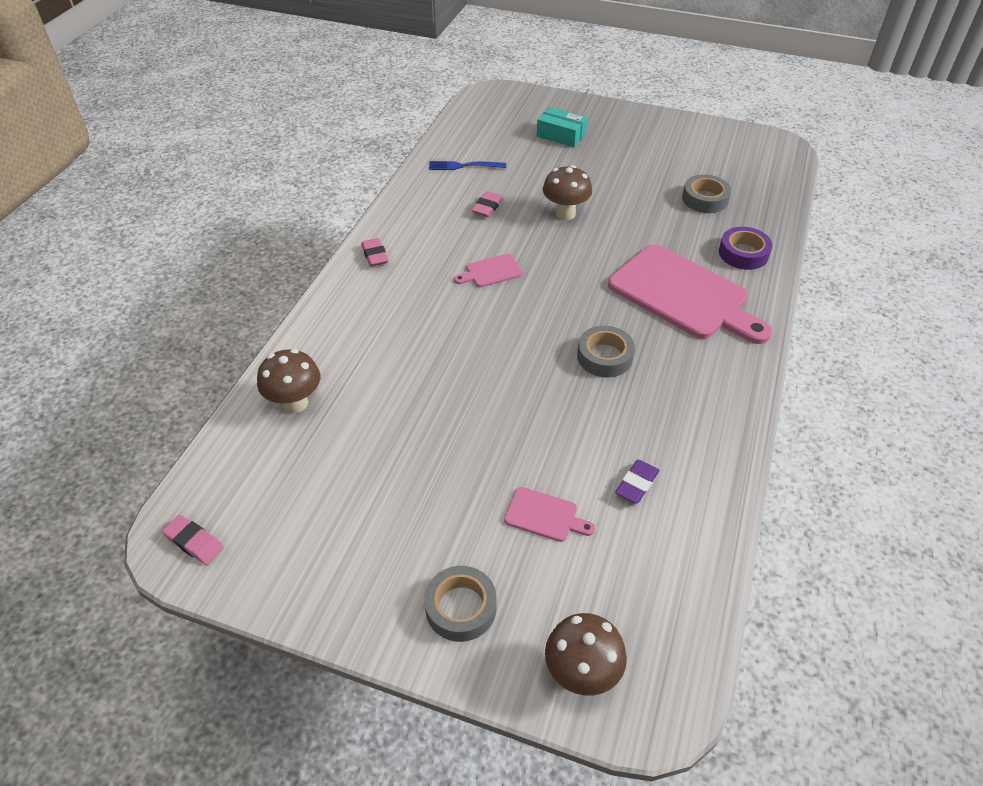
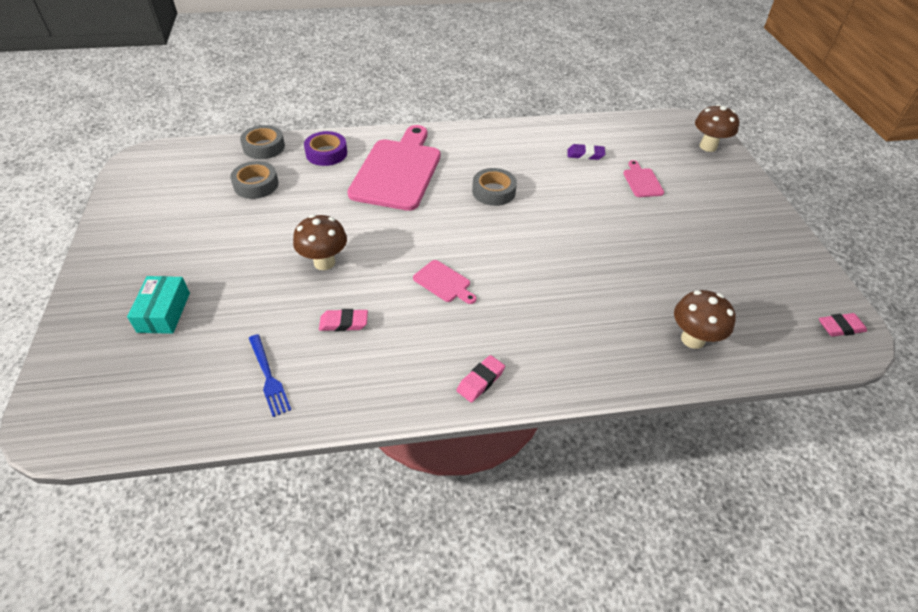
camera: 120 degrees left, 0 degrees up
(194, 542) = (840, 327): pink eraser -> pink eraser turned 75 degrees clockwise
(461, 607) = (727, 193): grey tape -> grey tape (264, 147)

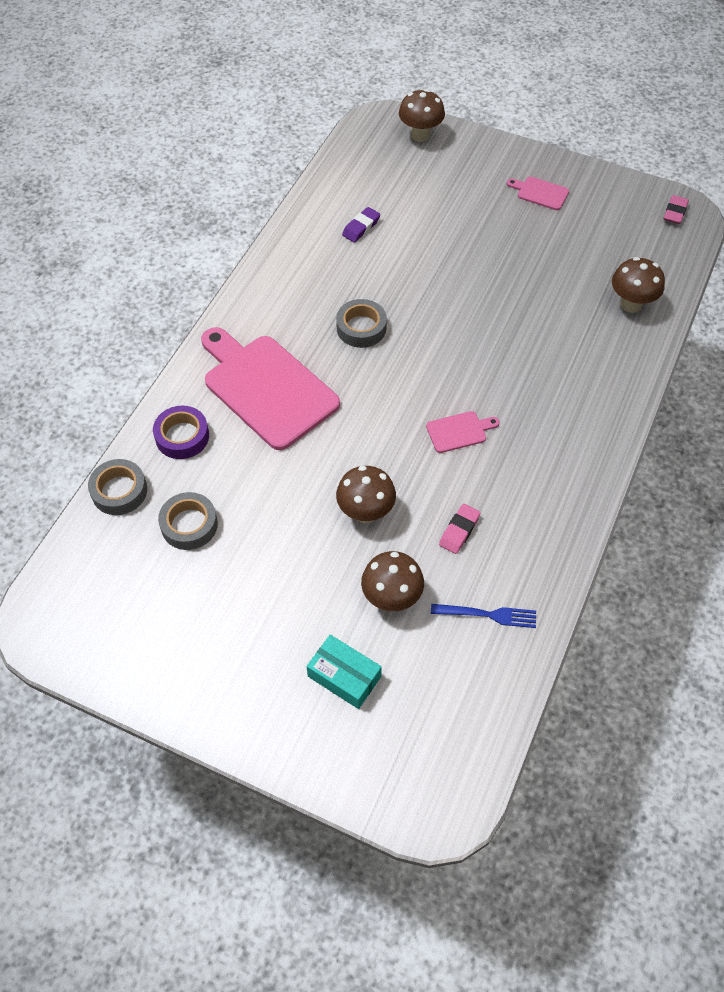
camera: 55 degrees left, 10 degrees up
(252, 309) = (391, 598): none -> brown mushroom
(480, 381) = (587, 463): pink eraser -> none
(642, 181) = (431, 212): pink cutting board -> pink cutting board (540, 193)

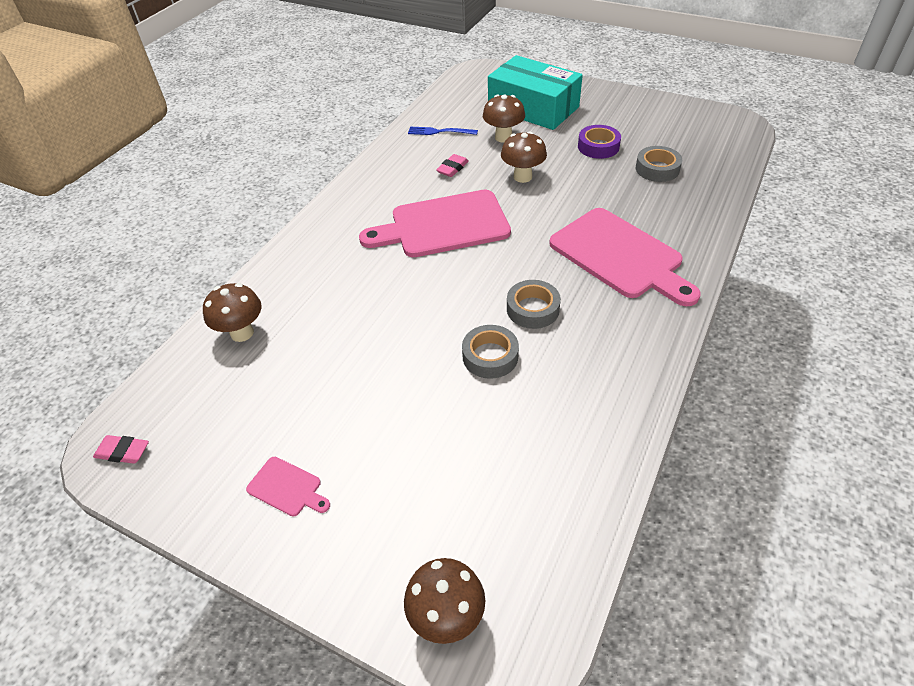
camera: 175 degrees left, 10 degrees down
(119, 491) = (722, 186): grey tape -> grey tape (490, 356)
(182, 436) = (685, 220): purple tape -> purple tape (598, 146)
(344, 676) = (533, 108): turquoise box -> turquoise box, size x2.00
(361, 227) = (539, 433): purple eraser -> none
(459, 431) = (443, 225): pink cutting board -> pink cutting board, size x2.34
(675, 212) = (123, 452): pink eraser -> pink eraser turned 75 degrees clockwise

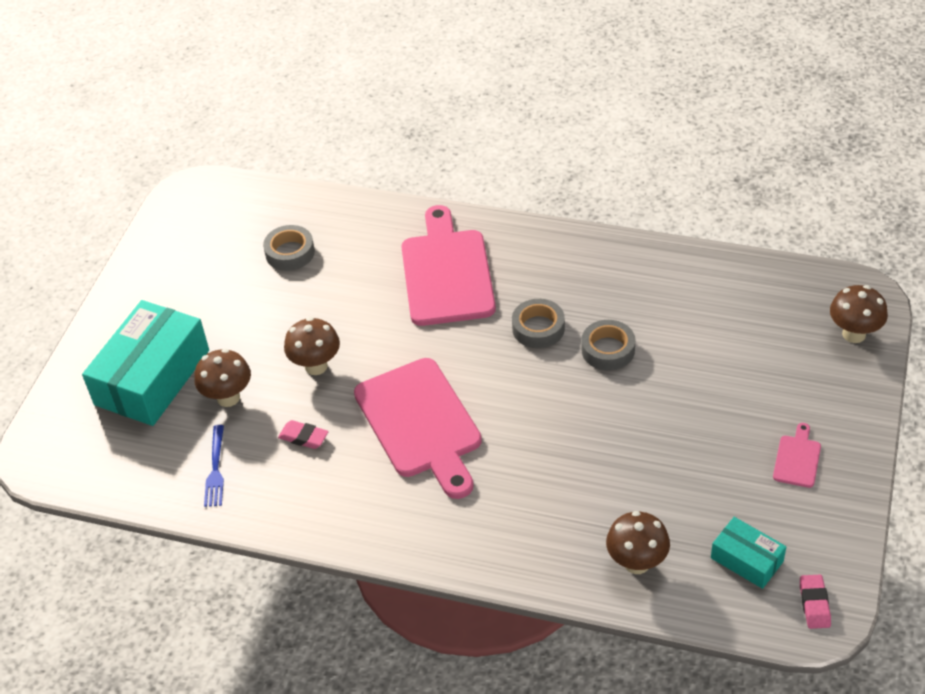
camera: 100 degrees left, 0 degrees up
(199, 411) = (747, 559): none -> turquoise box
(598, 146) = (246, 305): purple tape -> none
(620, 256) = (446, 272): pink cutting board -> pink cutting board turned 45 degrees counterclockwise

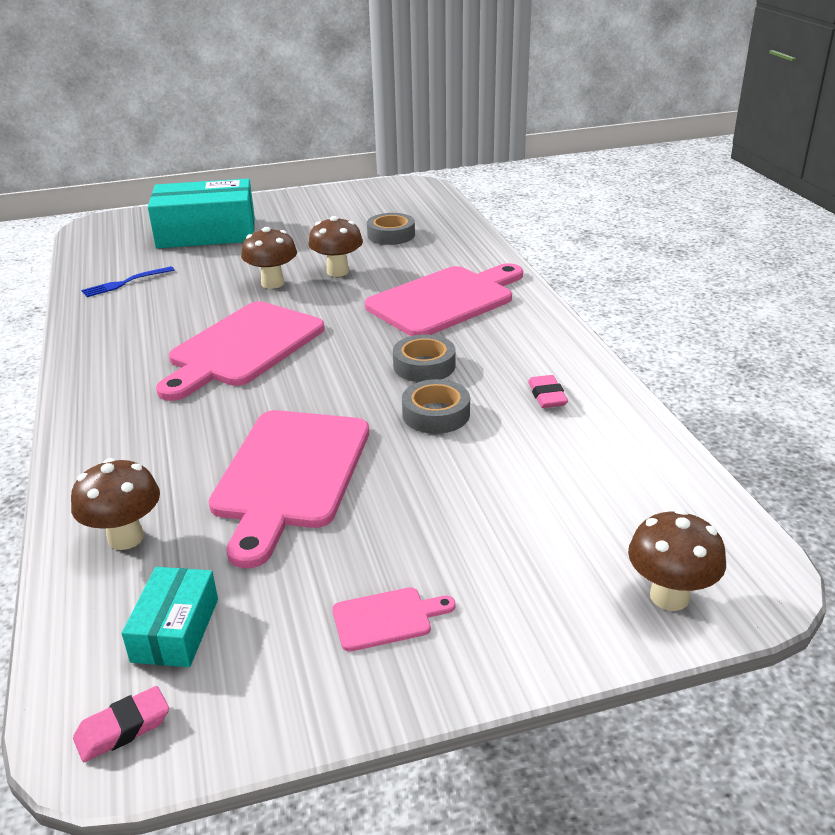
camera: 55 degrees right, 15 degrees down
(228, 397) = (207, 263): brown mushroom -> brown mushroom (337, 272)
(303, 437) = (185, 304): pink eraser -> pink eraser (547, 396)
(625, 454) = (290, 475): none -> pink cutting board

